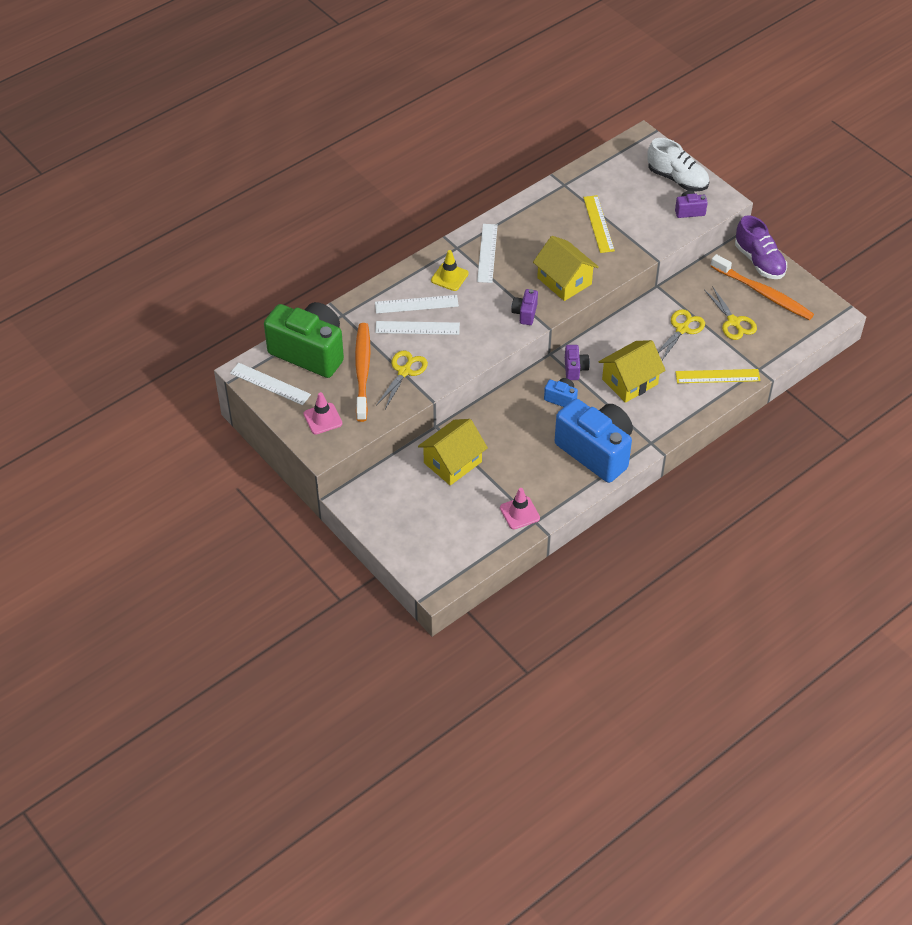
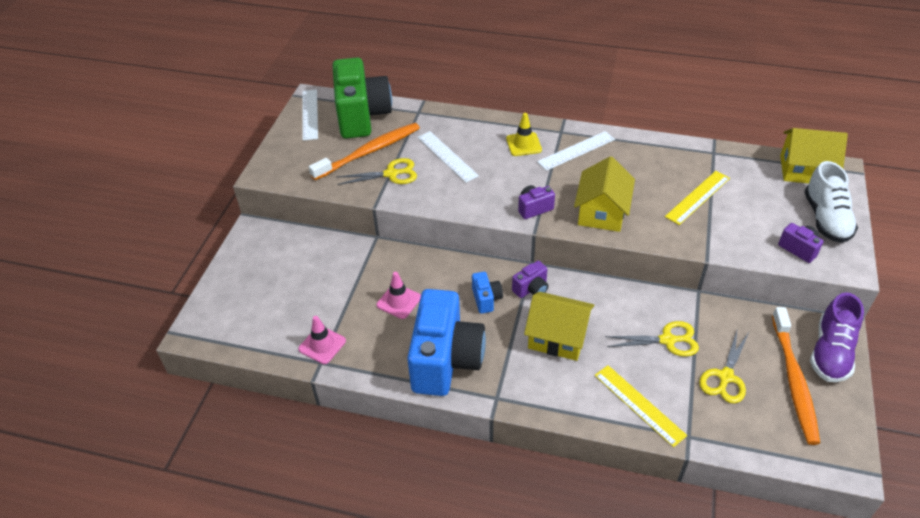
camera: 55 degrees right, 5 degrees down
(322, 419) = (297, 157): pink traffic cone -> pink traffic cone (399, 301)
(416, 304) = (472, 142): white ruler -> none
(452, 462) = (345, 268): yellow house -> yellow house (804, 170)

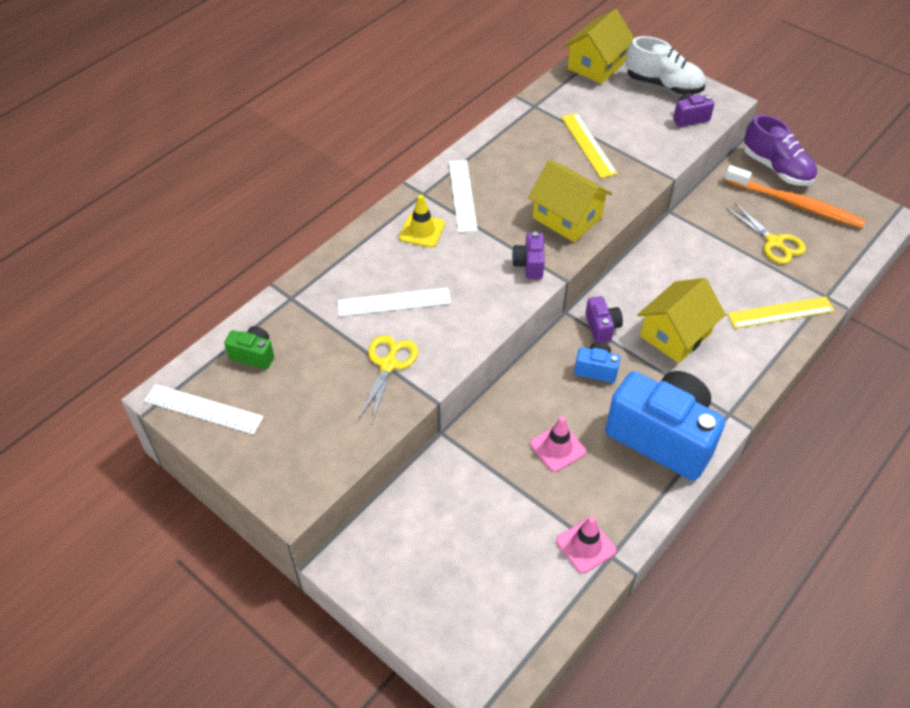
camera: 65 degrees left, 5 degrees up
(362, 116) = (253, 355): green camera -> green camera, size x0.43
(369, 152) = (331, 372): orange toothbrush -> none
(667, 340) = (717, 259): yellow scissors -> none

